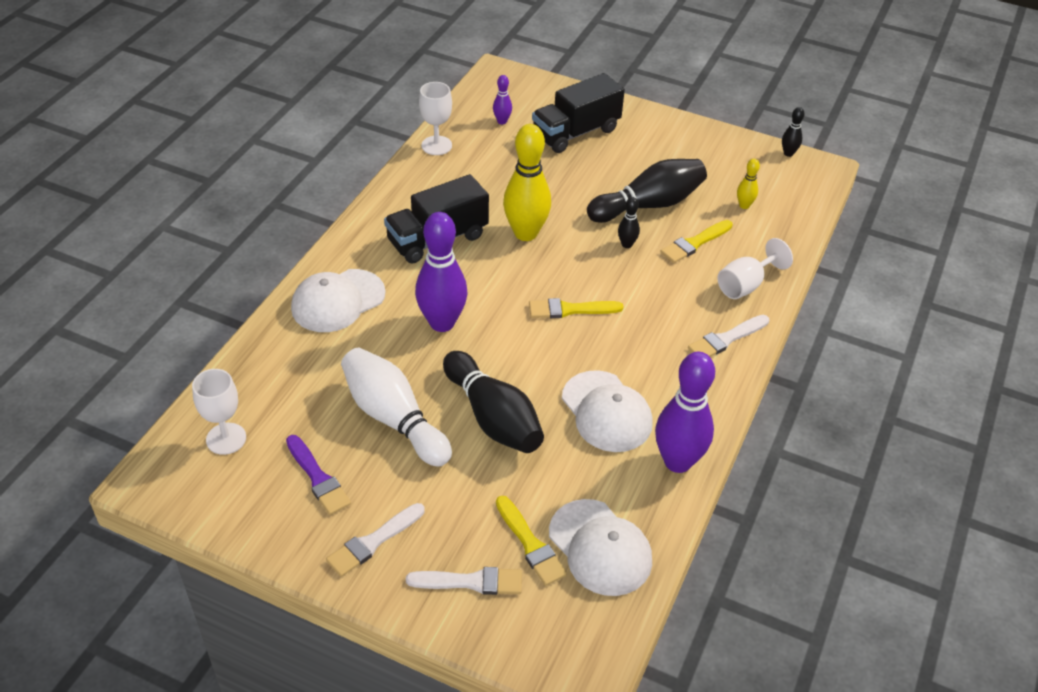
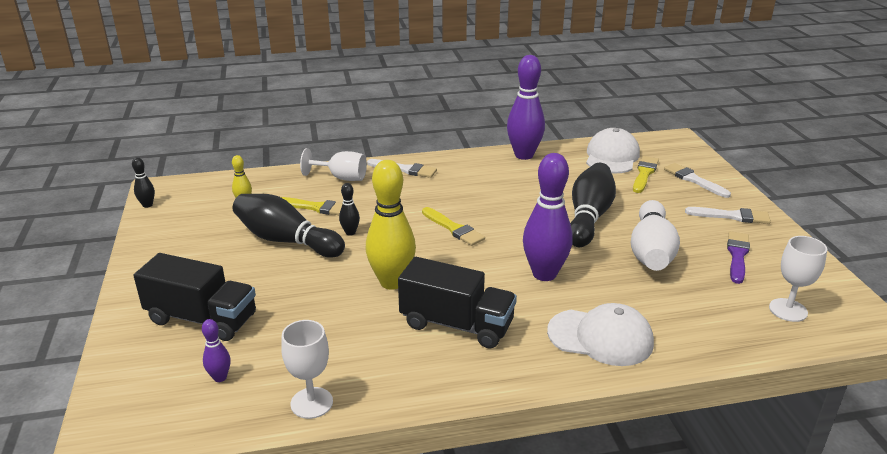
camera: 125 degrees left, 15 degrees down
(606, 412) = (523, 185): white cap -> none

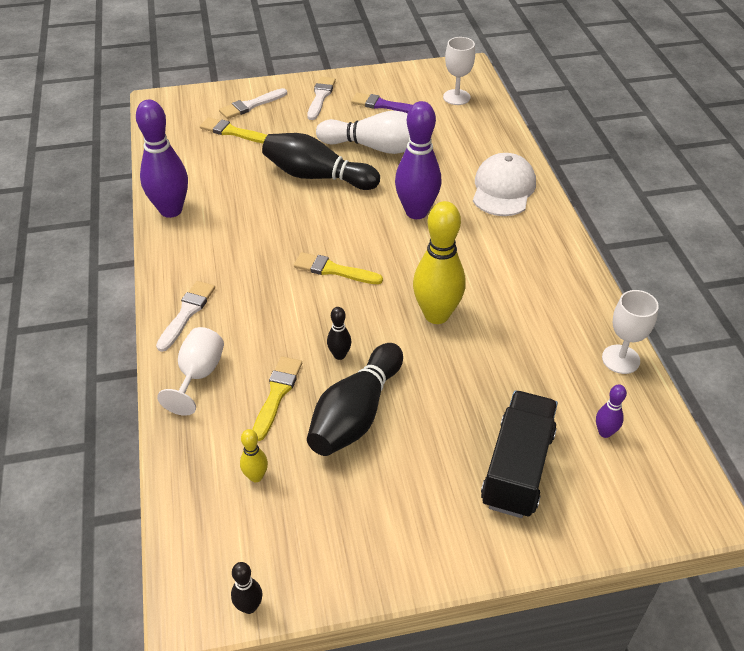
camera: 90 degrees left, 15 degrees up
(453, 228) = (334, 270): yellow brush -> yellow brush turned 120 degrees counterclockwise
(456, 324) = (498, 269): black truck -> none
(612, 157) = (190, 148): white cap -> none

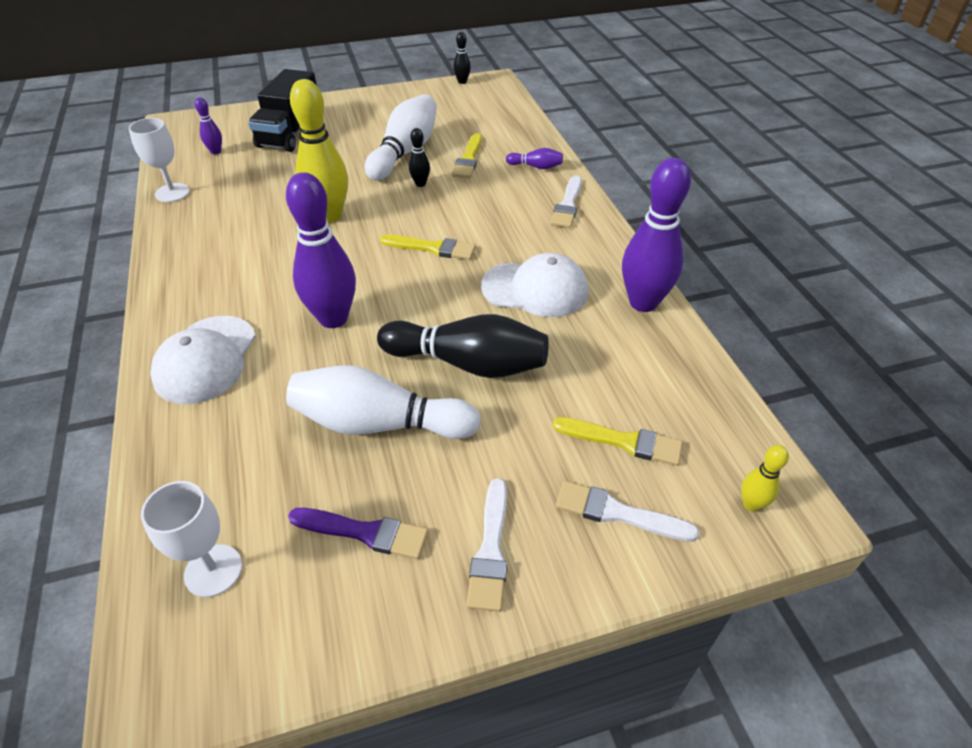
camera: 175 degrees right, 0 degrees up
(198, 375) = (536, 167): white goblet -> purple bowling pin
(251, 105) = (618, 513): white brush -> white brush turned 120 degrees counterclockwise
(252, 226) = (535, 289): none -> white cap
(256, 476) = (472, 122): yellow bowling pin -> yellow bowling pin (751, 504)
(356, 414) = (405, 152): black bowling pin -> white bowling pin

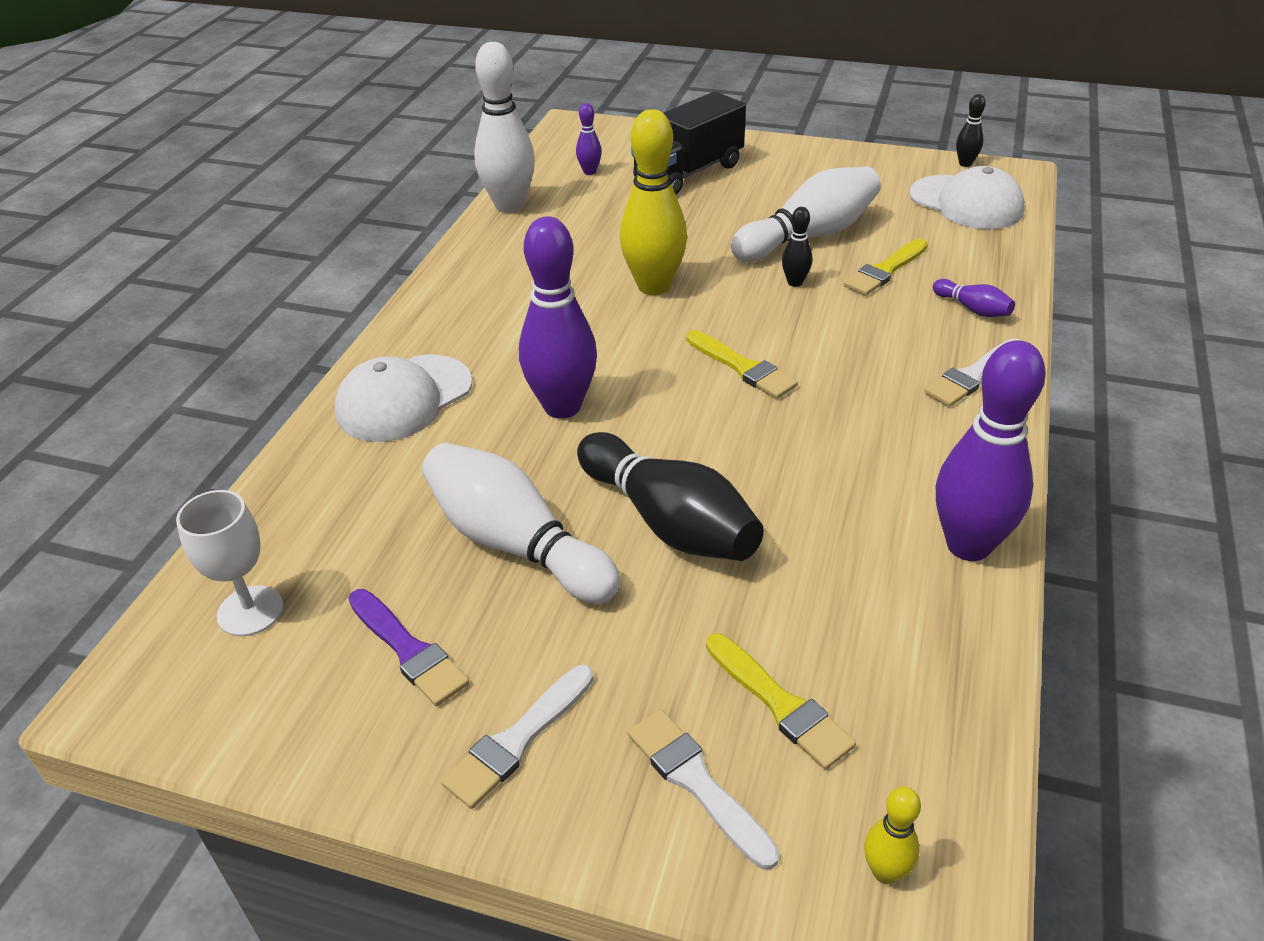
camera: 35 degrees right, 5 degrees down
(172, 193) = (509, 206): white goblet -> white bowling pin
(535, 289) = (831, 468): white cap -> white cap (966, 203)

